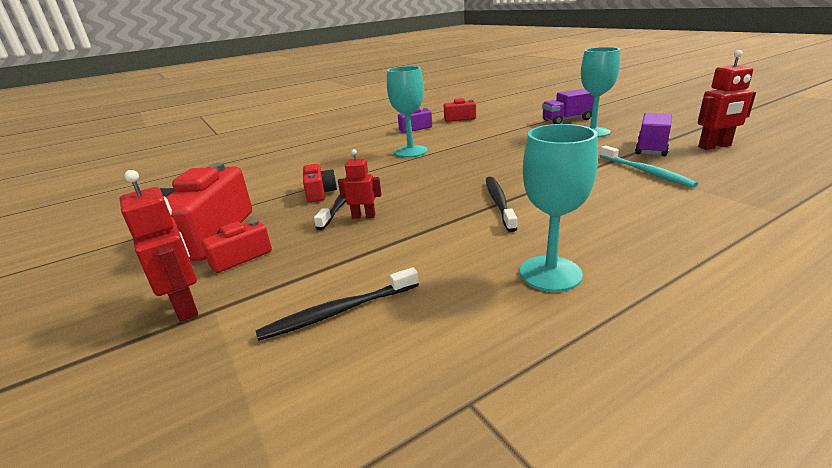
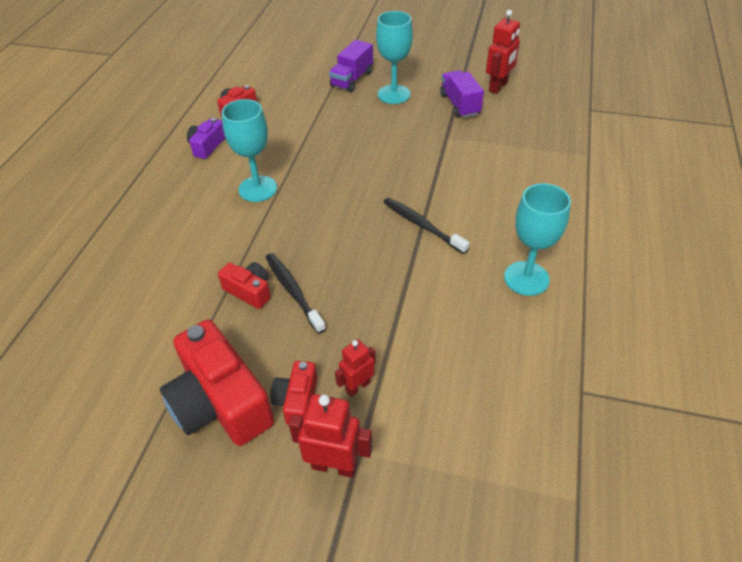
camera: 45 degrees left, 20 degrees up
(339, 311) = (446, 390): black toothbrush -> none
(363, 216) = (336, 297): red robot -> red robot (357, 386)
(645, 172) = (482, 140): turquoise toothbrush -> none

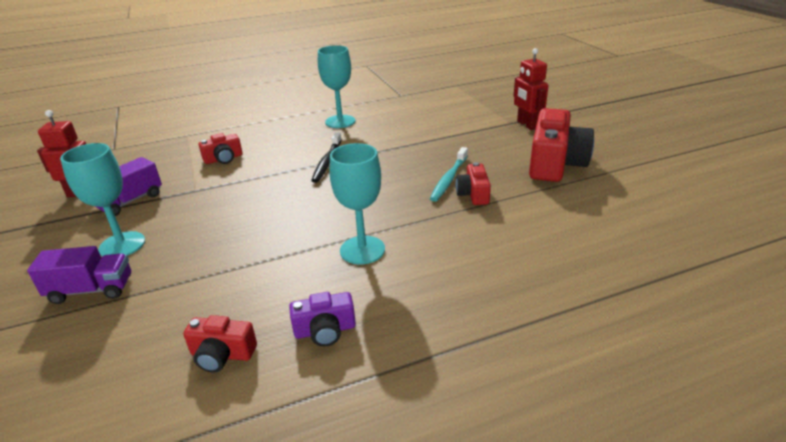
camera: 125 degrees left, 15 degrees down
(293, 291) = (449, 179): black toothbrush -> turquoise toothbrush
(297, 400) = (514, 145): red camera -> red camera (223, 159)
(357, 386) = (480, 135): red robot -> none

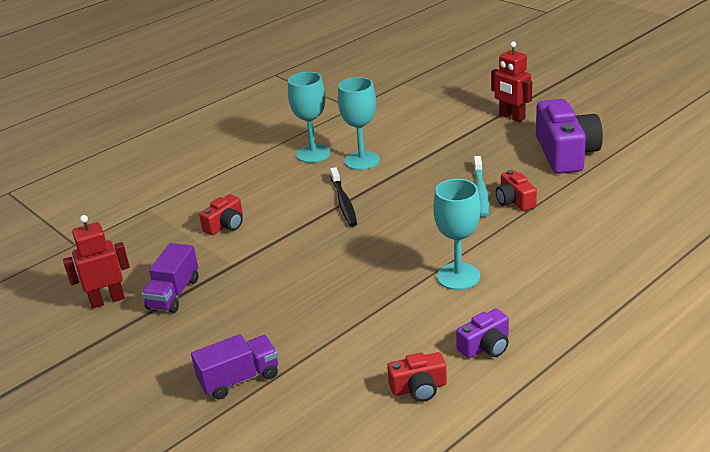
camera: 20 degrees left, 0 degrees up
(122, 245) = (219, 335): turquoise goblet -> turquoise goblet (362, 161)
(555, 163) = (565, 153): red camera -> purple camera

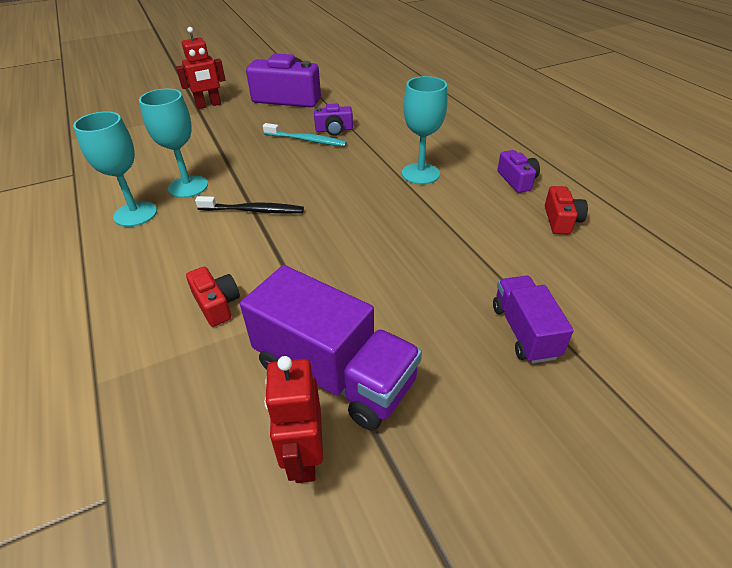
camera: 75 degrees left, 10 degrees up
(173, 294) = (334, 373): purple truck -> purple truck, size x1.68
(514, 201) = (334, 130): red camera -> purple camera

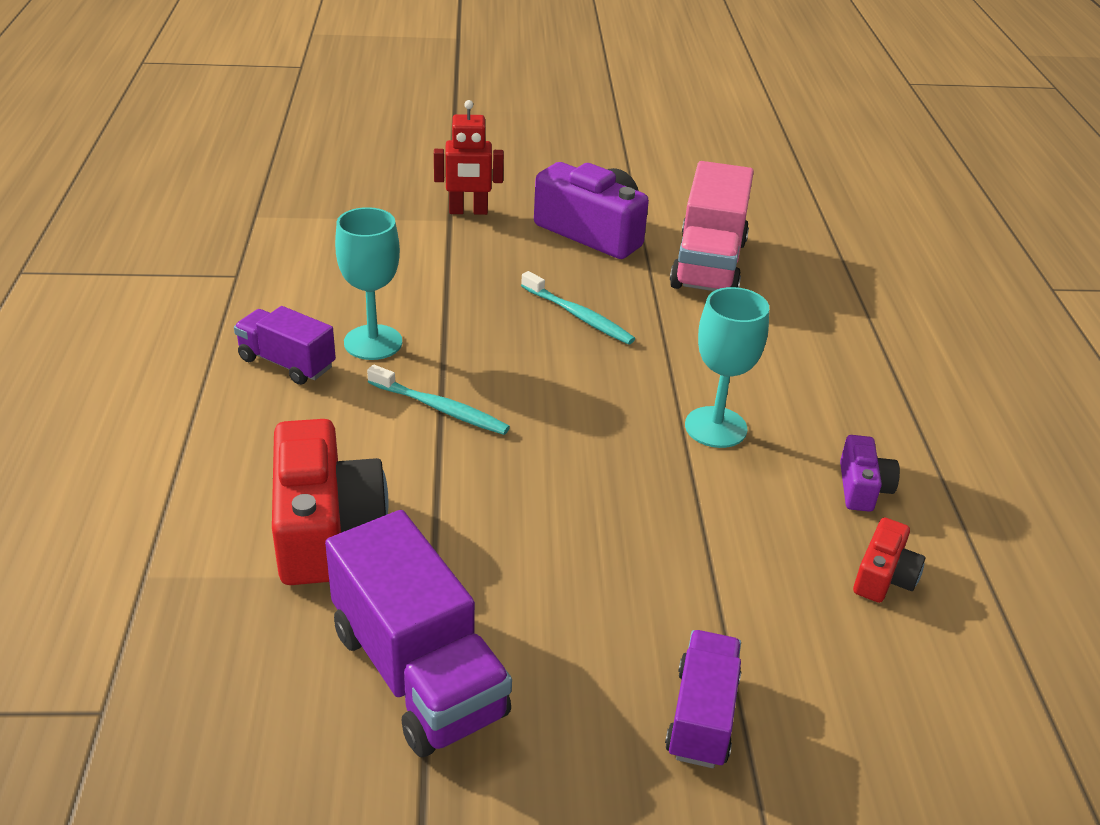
camera: 20 degrees right, 5 degrees down
(135, 214) = (287, 363): turquoise goblet -> purple truck
(216, 304) = (325, 528): red camera -> red camera, size x1.97
(253, 210) = (440, 408): black toothbrush -> turquoise toothbrush
(304, 457) = (327, 755): red robot -> none
(334, 130) = (630, 310): purple camera -> none
(361, 98) = (708, 264): none -> pink truck

